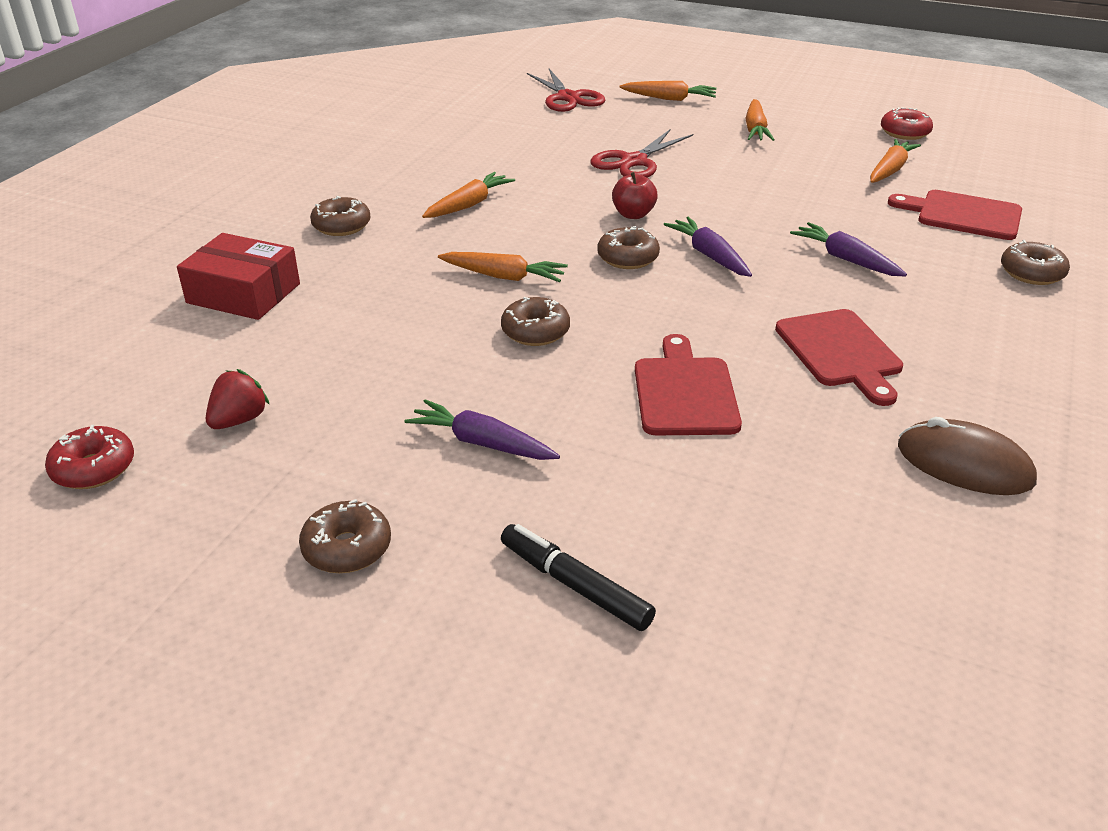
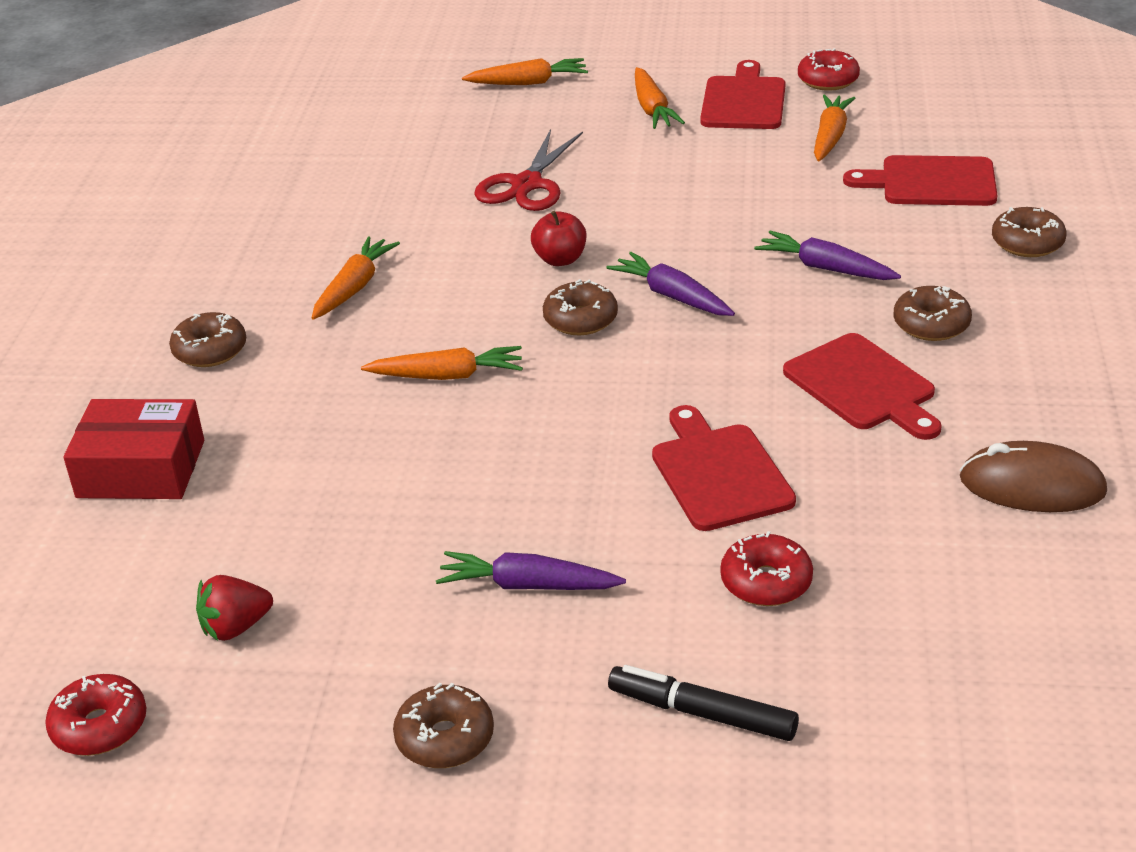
camera: 15 degrees left, 0 degrees up
(239, 420) = (236, 627): red strawberry -> red strawberry turned 135 degrees counterclockwise
(535, 332) = (520, 438): brown donut -> brown donut (931, 324)
(568, 98) = (400, 105): red scissors -> none
(684, 488) = (766, 582): none -> red donut
(830, 135) = (743, 101): none -> red cutting board

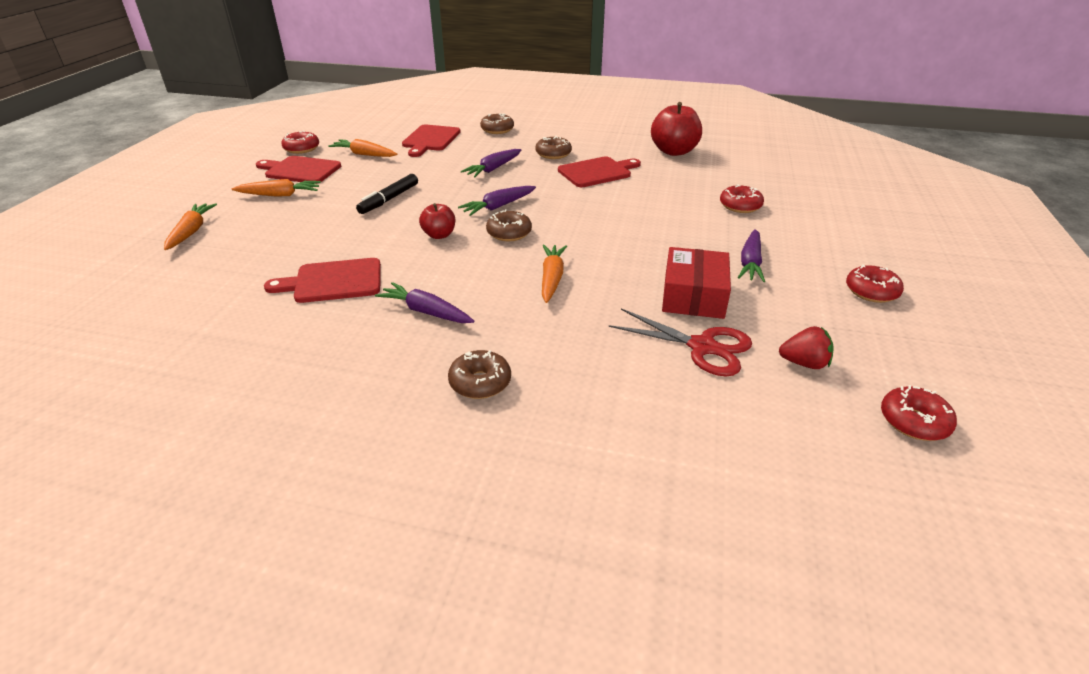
camera: 85 degrees left, 0 degrees up
(141, 469) = (633, 415): red box -> red box (693, 296)
(236, 627) = (804, 363): red strawberry -> red strawberry turned 60 degrees counterclockwise
(354, 287) = (426, 312): orange carrot -> purple carrot
(445, 738) = (871, 291): brown donut -> red donut
(527, 184) = (337, 240): red scissors -> red scissors (702, 347)
(702, 713) = (830, 227): black marker -> black marker (389, 199)
(718, 473) = (659, 209): red cutting board -> red cutting board (333, 281)
(1032, 485) = (674, 151): brown mouse -> red apple

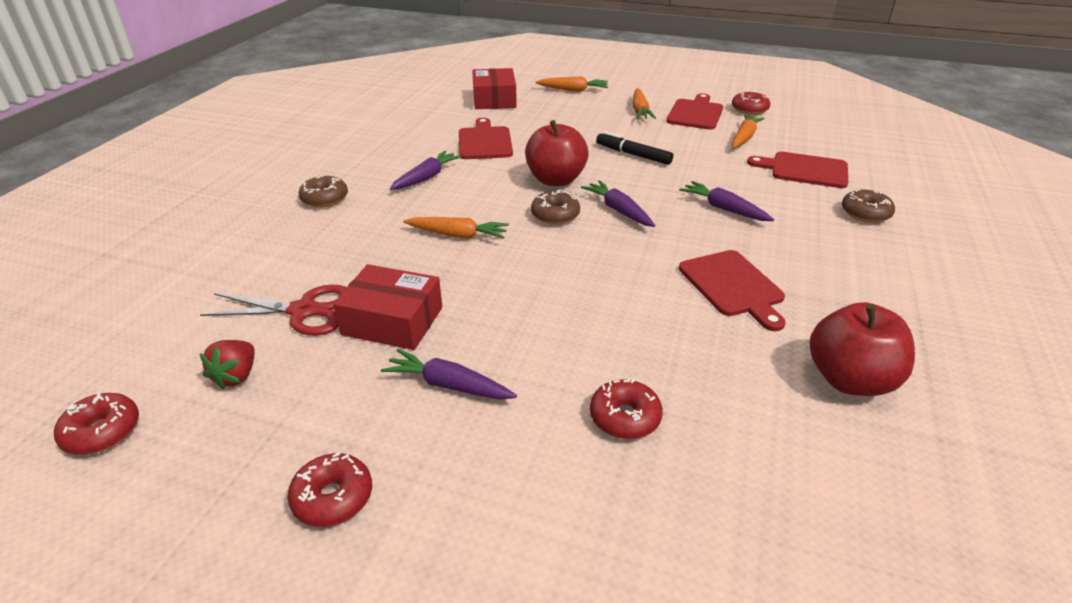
camera: 95 degrees right, 0 degrees up
(190, 285) = (494, 99): none -> red box
(439, 235) = (556, 180): red apple -> red apple, size x1.77
(553, 154) = (789, 254): brown donut -> none
(702, 347) = (303, 311): red scissors -> red scissors turned 120 degrees counterclockwise

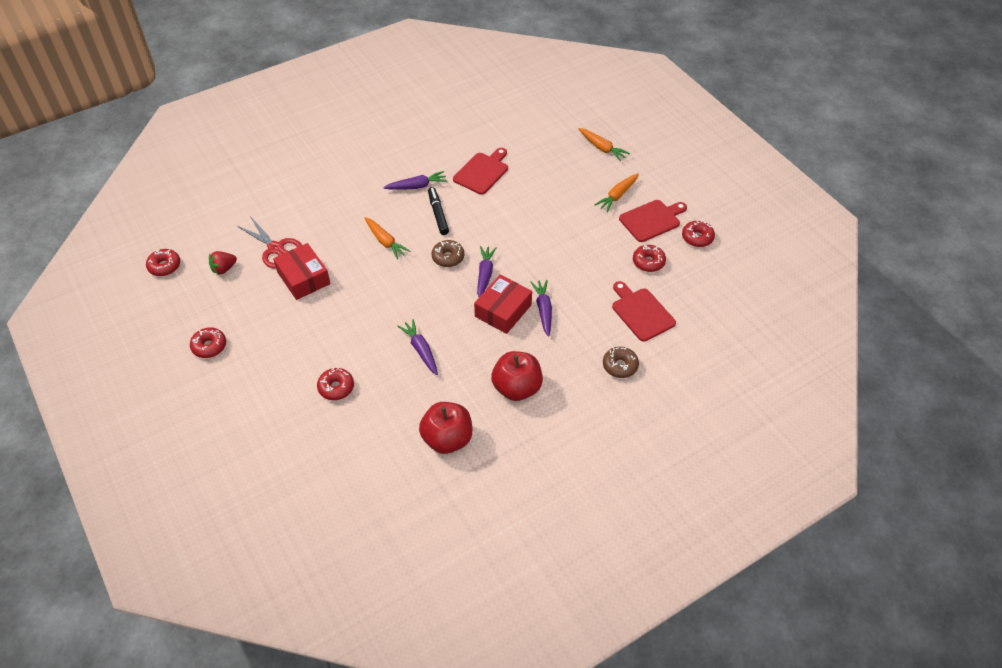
camera: 40 degrees right, 15 degrees up
(325, 199) = (351, 174): brown donut -> none
(448, 385) = (291, 326): purple carrot -> purple carrot (421, 350)
(494, 99) = (537, 131): red box -> red box (503, 310)
(556, 180) = (482, 230): red apple -> red apple (517, 388)
(633, 154) = (554, 235): black marker -> black marker (438, 214)
(733, 286) = (471, 360): red cutting board -> none
(744, 138) = (648, 262): orange carrot -> red donut

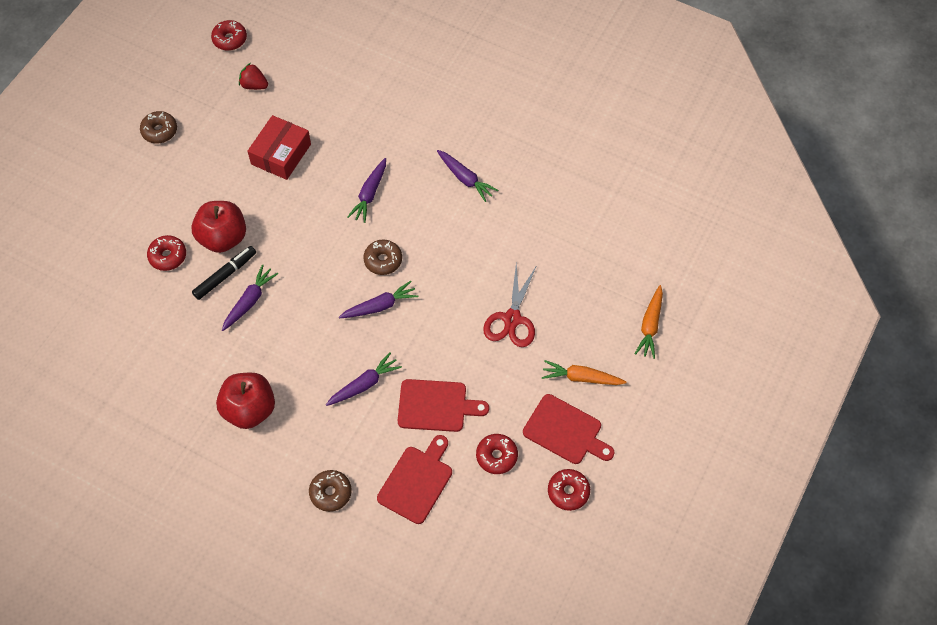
camera: 60 degrees right, 10 degrees up
(209, 346) = (159, 131): red donut -> brown donut
(276, 248) = (304, 110): red scissors -> red scissors (512, 319)
(385, 242) = (369, 194): orange carrot -> purple carrot
(438, 214) = (438, 219): black marker -> black marker (225, 275)
(447, 439) = (158, 380): red apple -> red apple (223, 238)
(482, 172) = (528, 227): red cutting board -> red cutting board (436, 406)
(503, 310) = (341, 347): red box -> none

